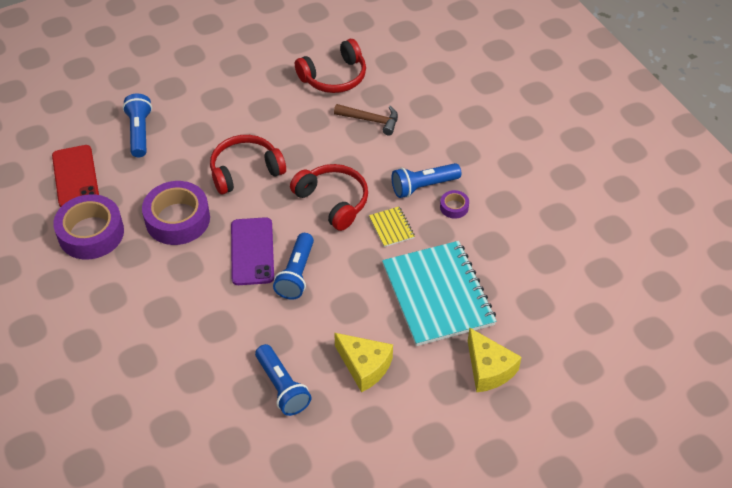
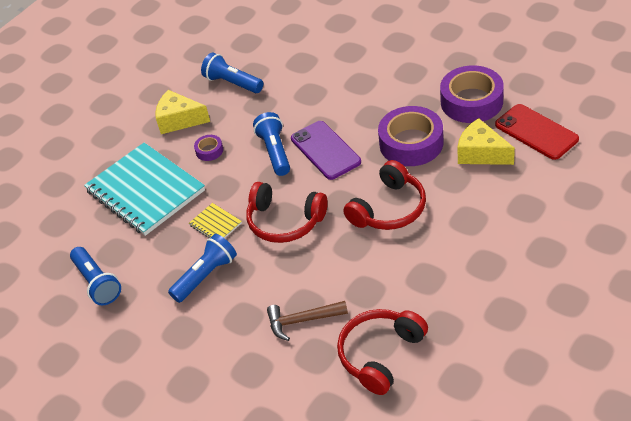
camera: 160 degrees right, 5 degrees down
(139, 132) = (524, 194): blue flashlight -> blue flashlight (97, 283)
(454, 207) = (165, 270): purple tape -> purple tape (209, 151)
(488, 369) = (81, 160): yellow cheese -> yellow cheese (481, 153)

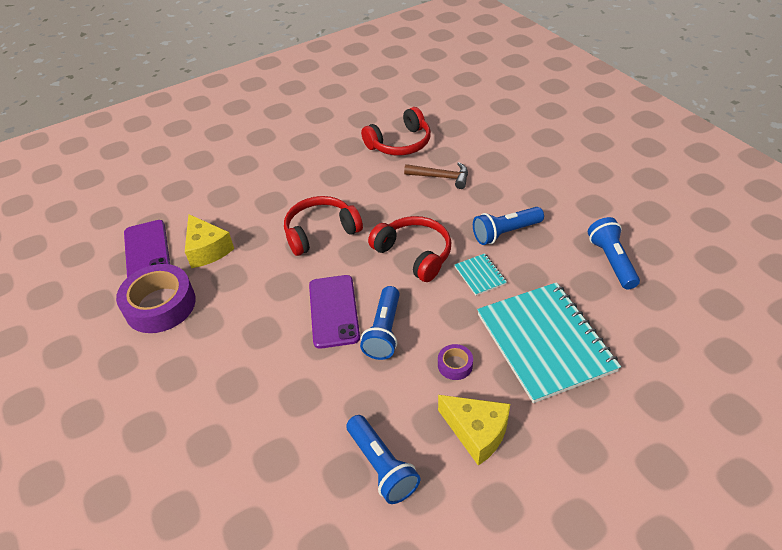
camera: 160 degrees left, 0 degrees up
(215, 224) = (480, 275): yellow notebook -> turquoise notebook
(411, 143) = (252, 284): purple tape -> none
(536, 132) = (147, 250): red phone -> purple phone

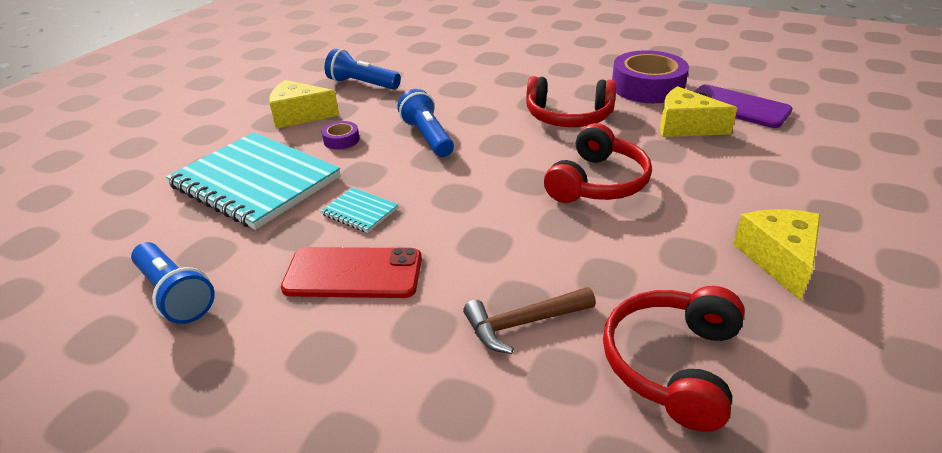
camera: 145 degrees right, 10 degrees down
(302, 158) = (778, 259): none -> yellow cheese
(333, 311) = (492, 133): purple phone -> none
(414, 254) = (459, 203): red headphones -> red headphones (568, 117)
(505, 233) = (353, 273): blue flashlight -> red phone

